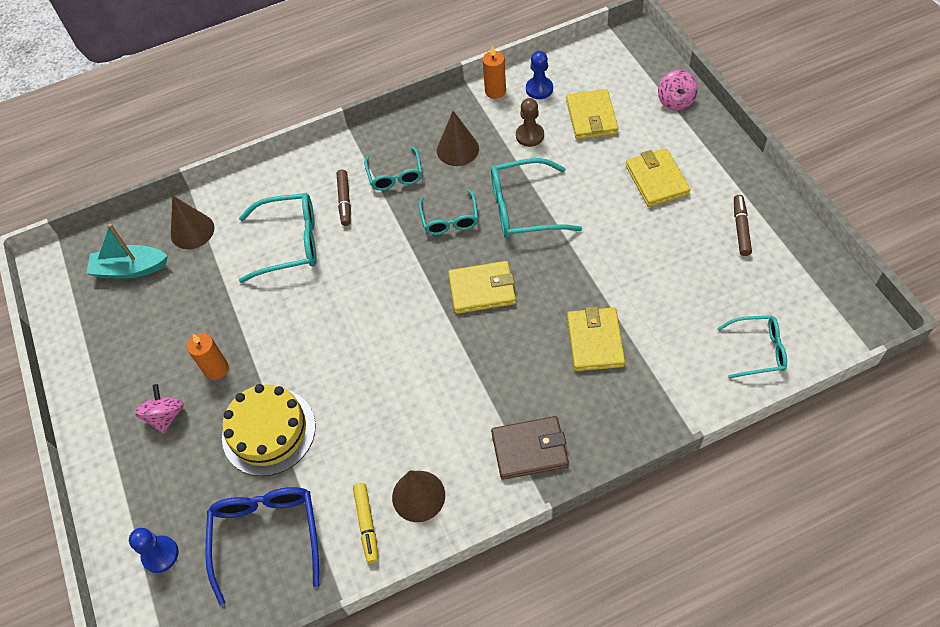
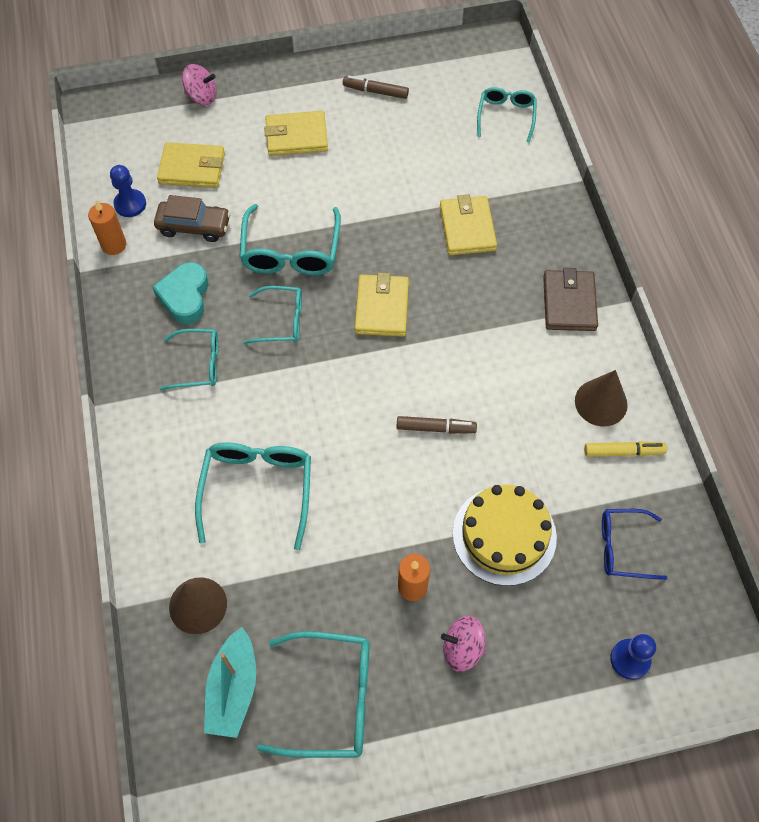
camera: 85 degrees left, 5 degrees up
(123, 333) = (331, 699): none -> turquoise glasses
(266, 535) = (622, 547): blue glasses -> blue glasses, size x0.63
(345, 201) = (216, 422): brown marker -> brown marker (435, 428)
(457, 149) = (185, 296): brown cone -> turquoise heart
(530, 135) = (194, 226): brown pawn -> brown car
(595, 341) = (467, 228): yellow wallet -> yellow wallet turned 75 degrees clockwise

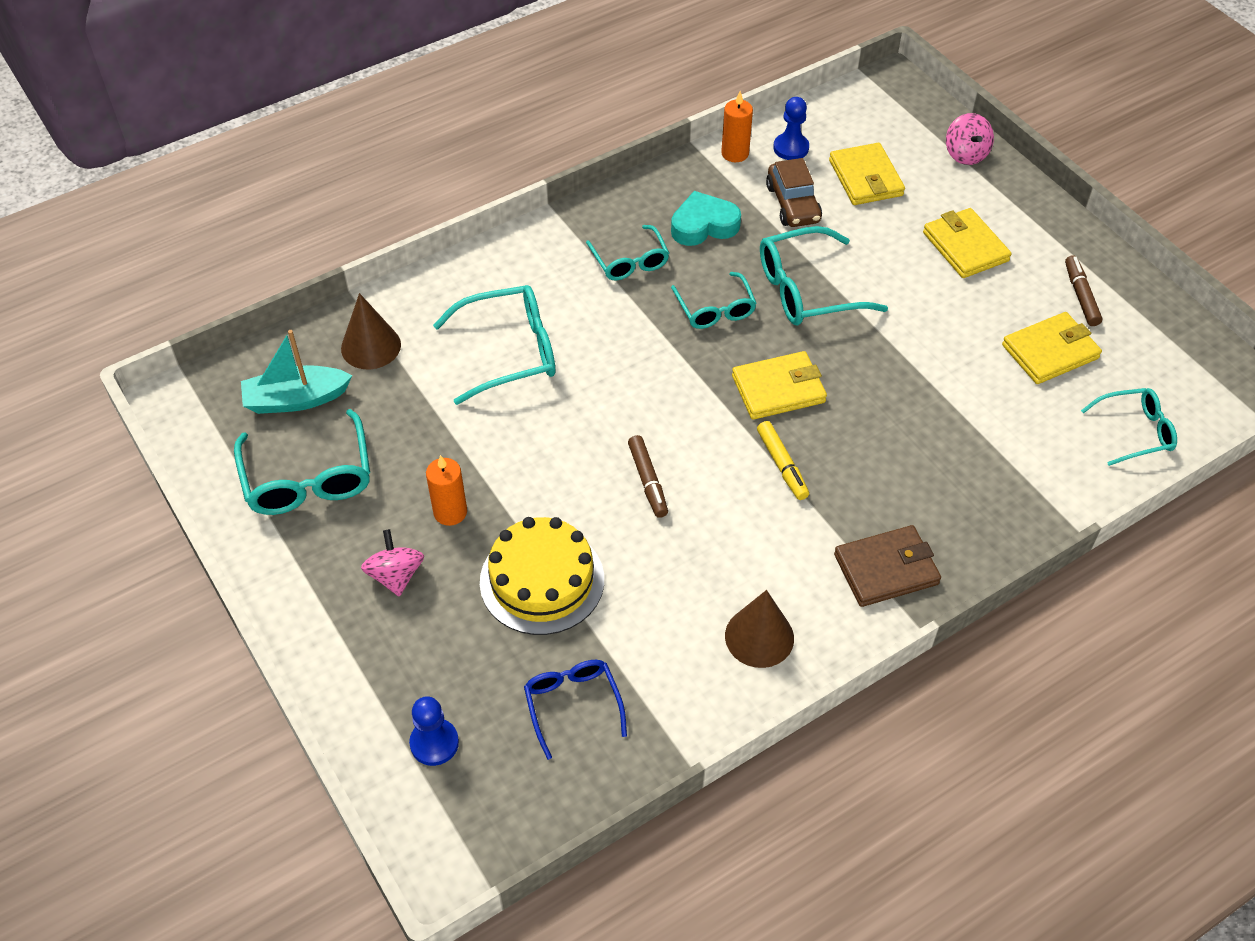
camera: 70 degrees right, 10 degrees down
(467, 228) = (935, 438): yellow wallet -> yellow wallet (1050, 351)
(623, 452) = (701, 677): yellow marker -> yellow marker (782, 465)

